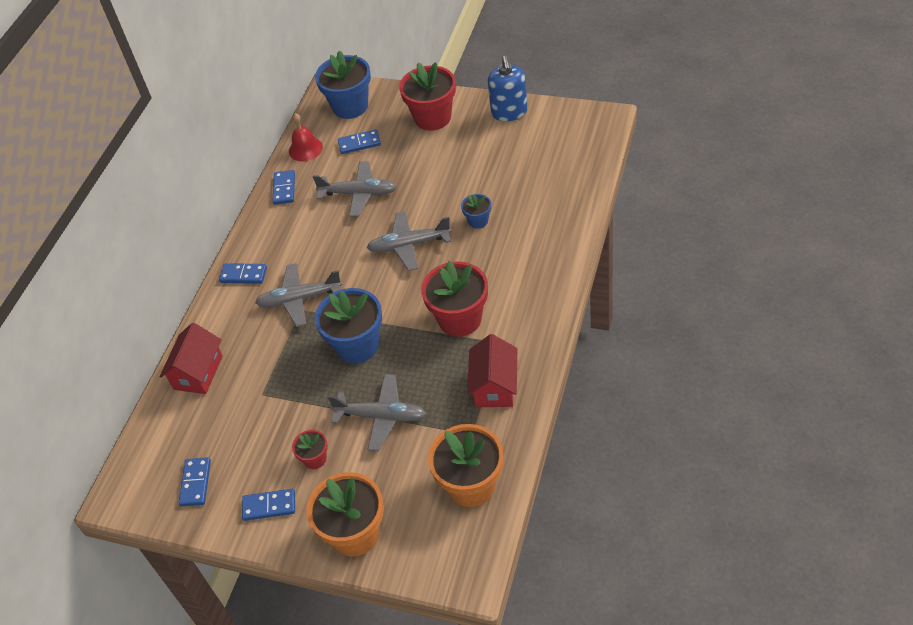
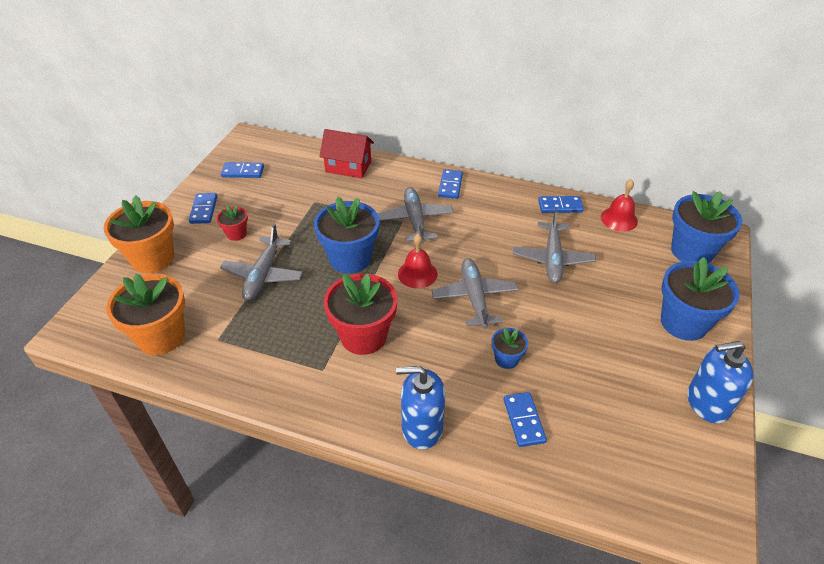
camera: 85 degrees right, 5 degrees down
(359, 143) = (631, 259): blue domino -> blue domino (524, 420)
(379, 289) = (417, 274): none -> red bell
(432, 118) = (683, 323): red flower pot -> blue flower pot
(494, 386) = (267, 361): red house -> none
(551, 268) = (422, 428): none -> blue soap dispenser

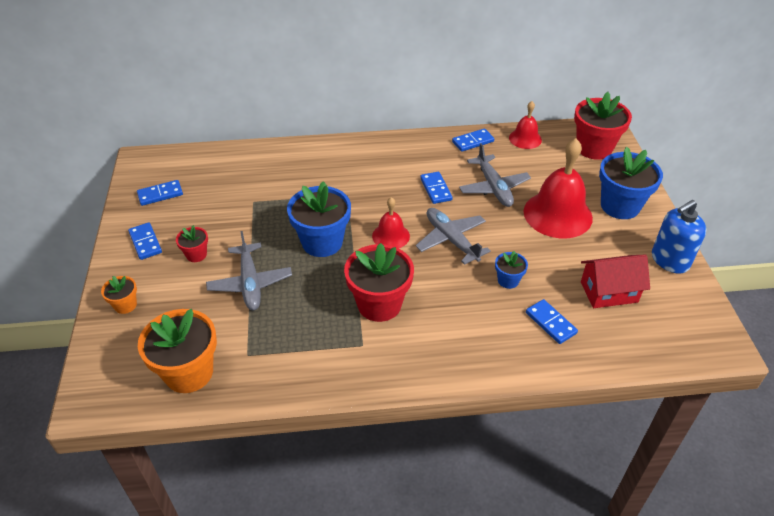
camera: 25 degrees left, 0 degrees up
(153, 258) = (125, 305): orange flower pot -> orange flower pot, size x0.50
(348, 167) = (263, 160): red house -> red house (609, 292)
(415, 220) = (358, 190): grey plane -> none
(422, 428) = (476, 359): blue soap dispenser -> none
(450, 185) = (369, 150): blue domino -> blue domino (436, 189)
(605, 308) = (557, 214): none -> red bell
(692, 251) = (594, 148): blue flower pot -> red flower pot

